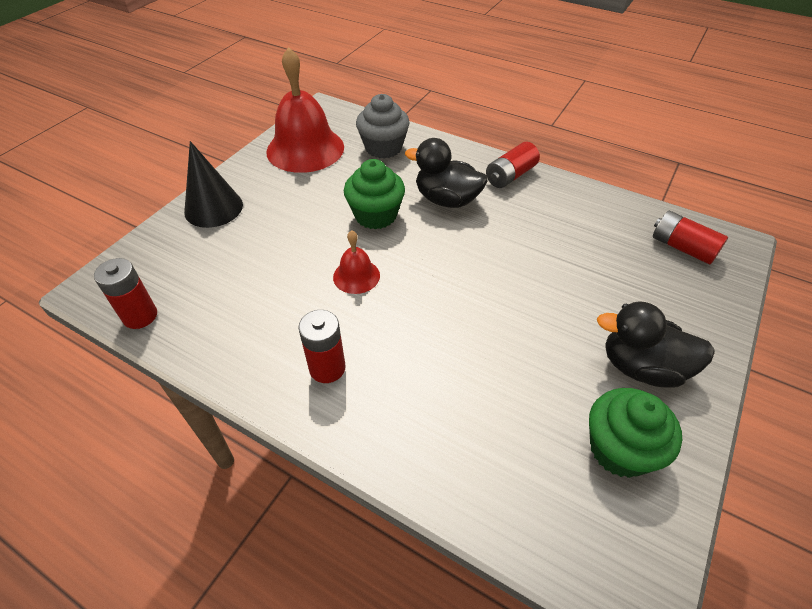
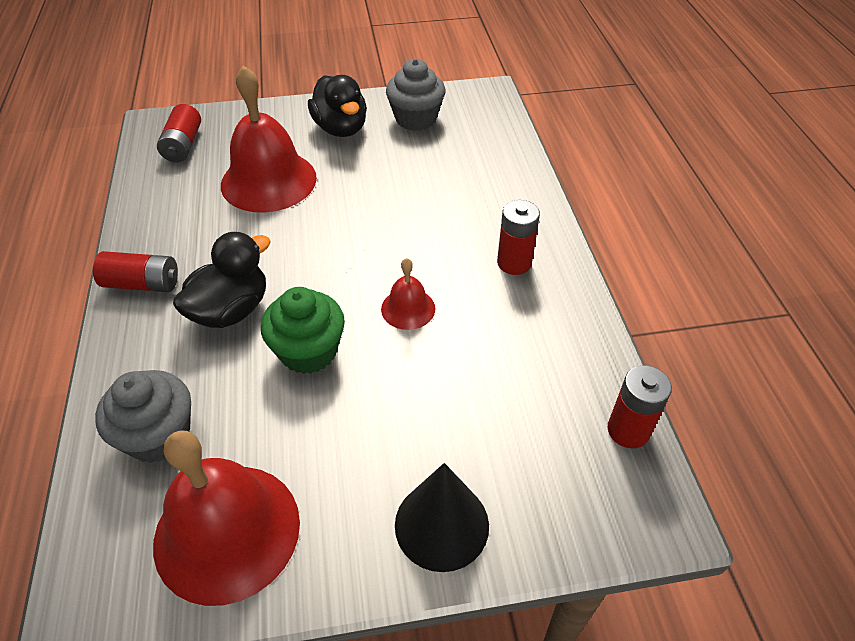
camera: 130 degrees left, 0 degrees up
(447, 200) = (231, 310): black duck -> black duck turned 120 degrees counterclockwise
(583, 275) = (268, 181): none -> red bell
(619, 449) = (416, 119): green cupcake -> grey cupcake

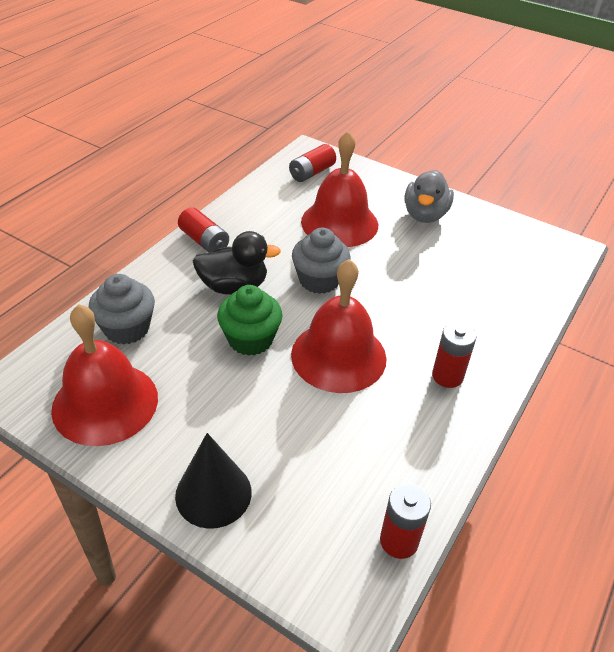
camera: 40 degrees right, 5 degrees down
(341, 128) = (425, 215): black duck -> grey duck
(408, 308) = (338, 356): red bell -> red bell, size x2.08
(416, 119) = (488, 237): grey cupcake -> grey cupcake (319, 280)

